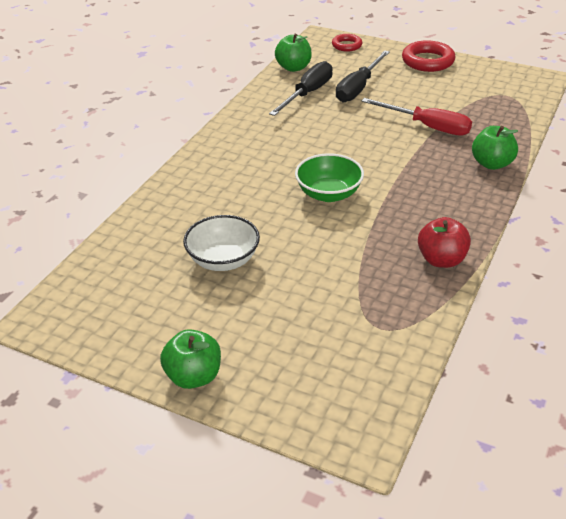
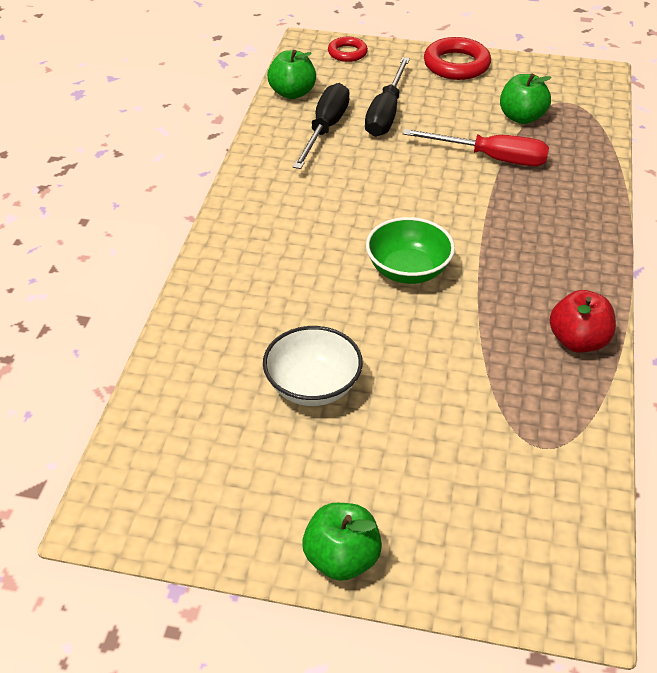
camera: 15 degrees left, 5 degrees up
(492, 164) = (586, 200): green apple -> green apple (521, 117)

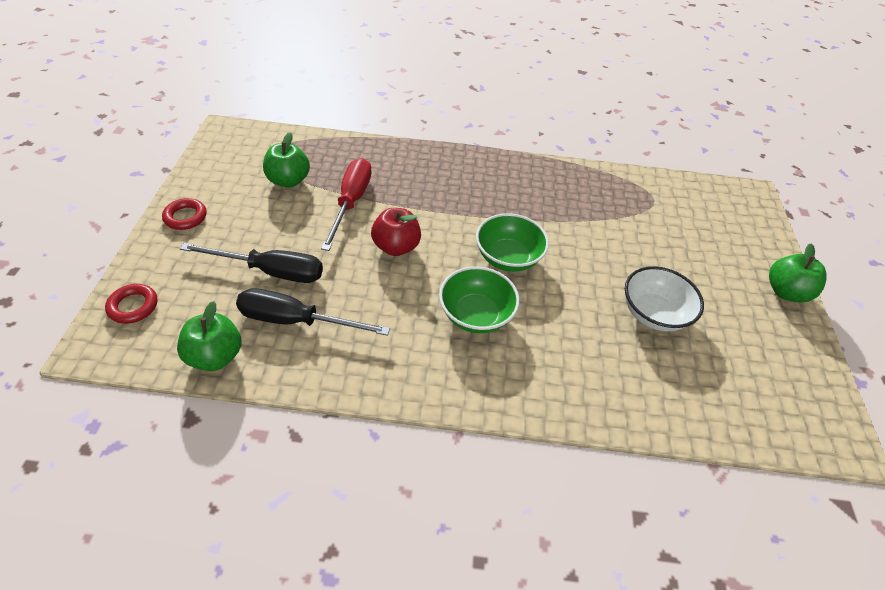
camera: 100 degrees left, 5 degrees up
(323, 237) = (476, 315): none -> green bowl
(456, 65) = (185, 217): red ring -> red ring, size x0.60
(578, 341) = (558, 176): red apple -> red apple (396, 247)

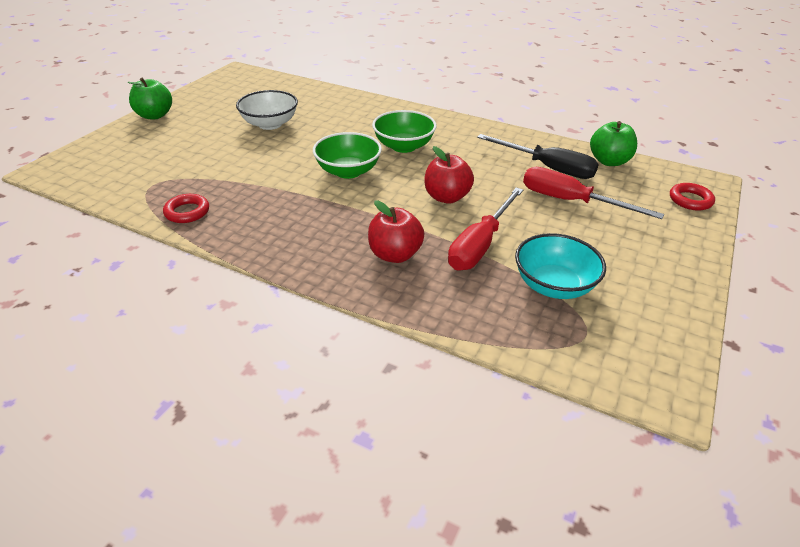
camera: 155 degrees left, 10 degrees down
(185, 217) = (674, 266): red ring -> red ring (187, 212)
(270, 271) = (571, 201): black screwdriver -> red screwdriver
(289, 180) = (554, 285): green apple -> turquoise bowl
(414, 180) = (395, 254): none -> red apple

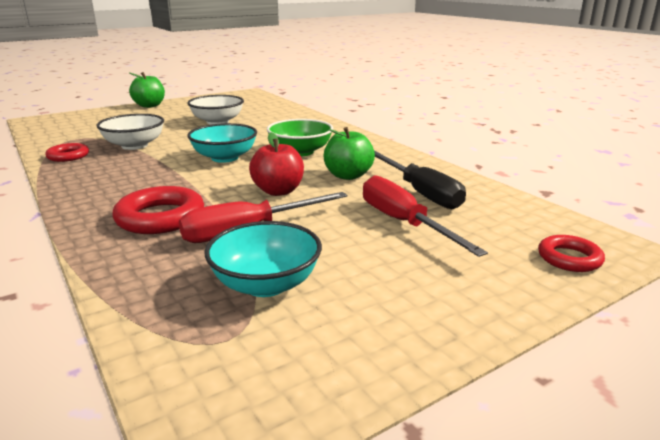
camera: 30 degrees right, 15 degrees down
(235, 179) = (134, 145): none -> white bowl
(348, 171) = (224, 158): green bowl -> turquoise bowl
(395, 254) = (160, 217): red apple -> red ring
(609, 161) = (505, 202): green apple -> green apple (348, 176)

